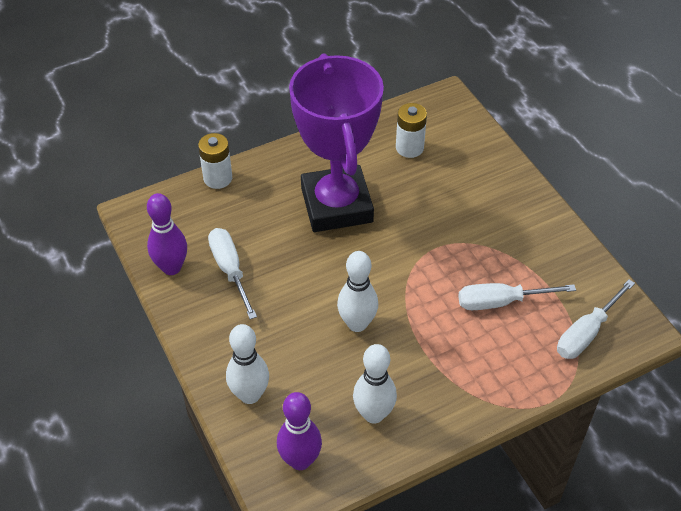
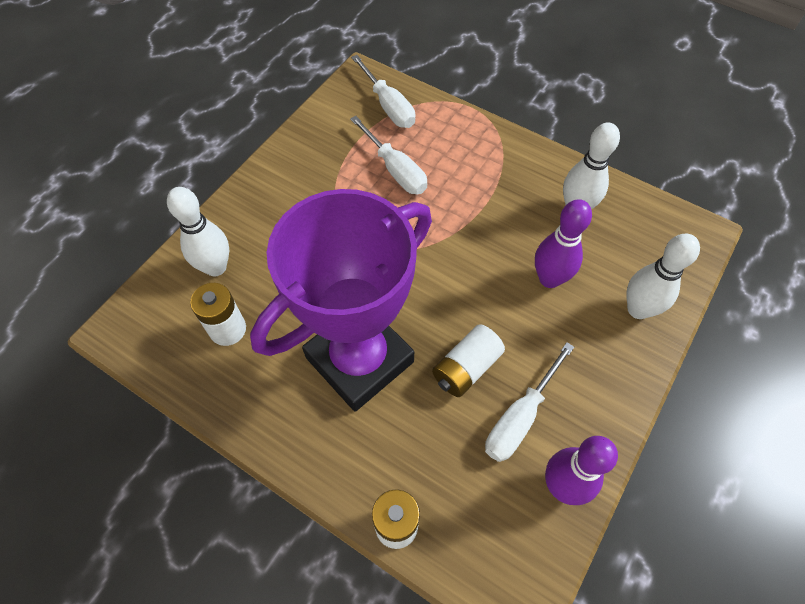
camera: 120 degrees left, 10 degrees up
(286, 259) = (466, 368): none -> white battery
(300, 460) = (659, 238): purple bowling pin -> purple bowling pin (549, 279)
(357, 324) = (497, 264): white bowling pin -> white bowling pin (216, 267)
(586, 333) = (388, 106): white screwdriver -> white screwdriver turned 45 degrees clockwise

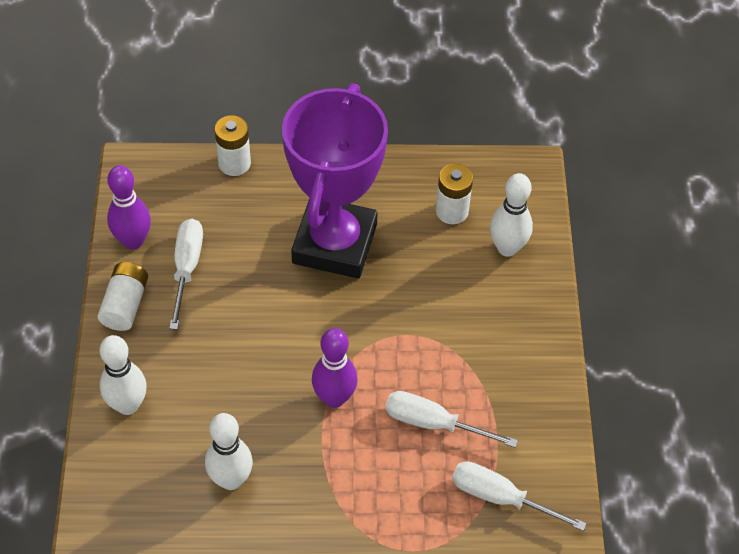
camera: 145 degrees right, 5 degrees down
(466, 368) = (248, 280): white battery -> white battery (125, 304)
(549, 279) = (220, 391): purple bowling pin -> purple bowling pin (334, 398)

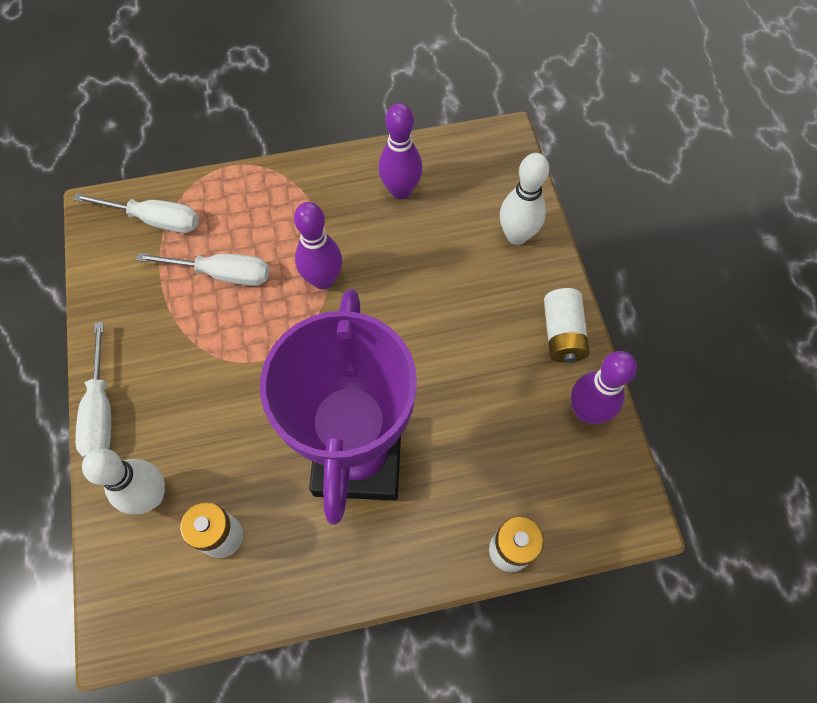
camera: 170 degrees right, 10 degrees up
(186, 268) = (515, 390): white screwdriver -> white screwdriver (101, 410)
(231, 479) = (400, 190): white bowling pin -> purple bowling pin

